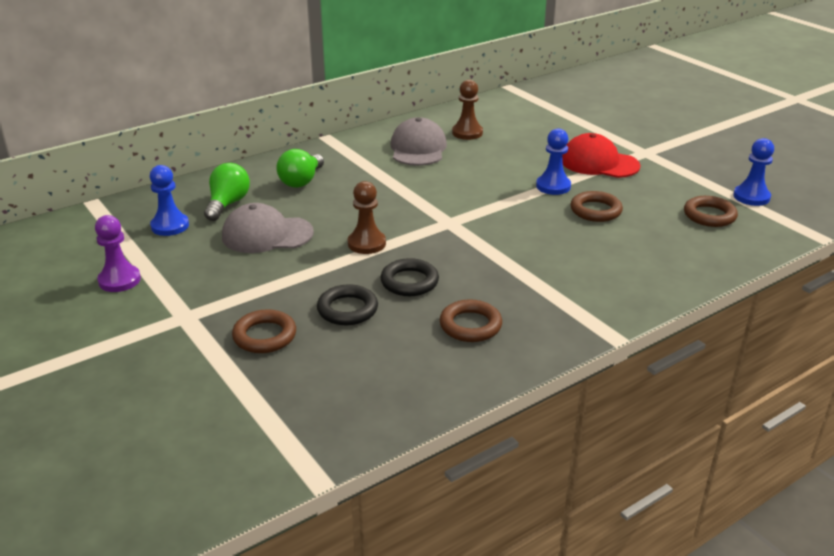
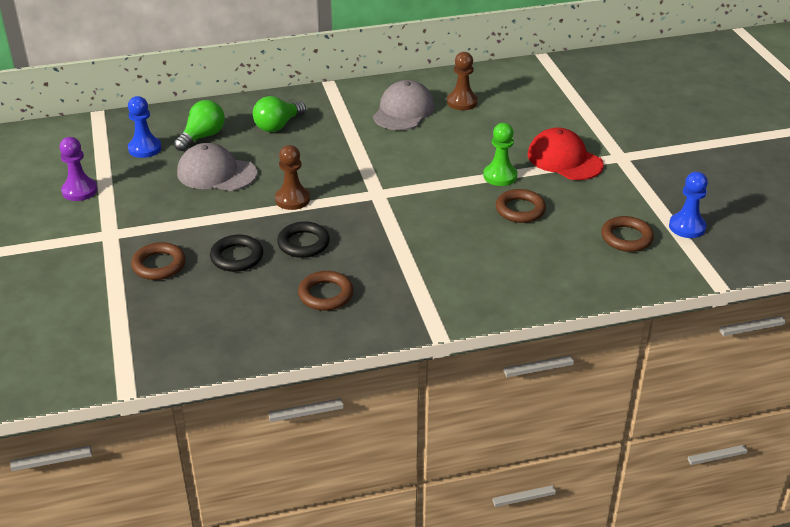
camera: 20 degrees right, 5 degrees up
(553, 186) = (500, 176): blue pawn -> green pawn

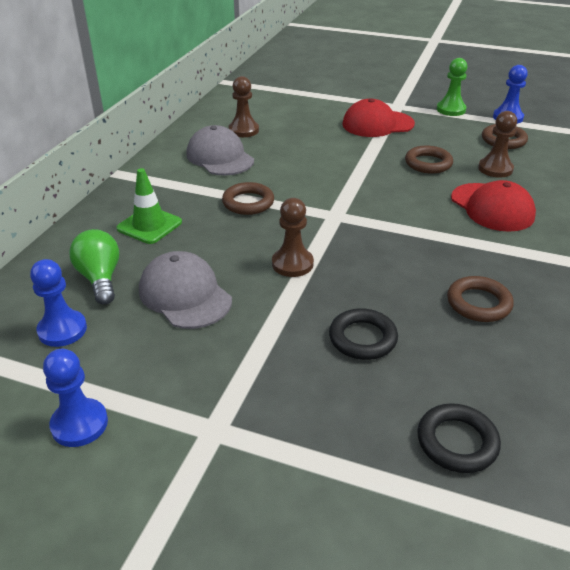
camera: 55 degrees left, 0 degrees up
(79, 191) = (79, 424): purple pawn -> blue pawn
(159, 265) = (324, 407): brown ring -> brown ring (248, 202)
(216, 173) = (185, 295): grey cap -> grey cap turned 90 degrees clockwise
(278, 126) = (149, 225): green light bulb -> green traffic cone
(303, 243) = (378, 285): black ring -> black ring (457, 442)
(479, 265) = (492, 207): none -> red cap
(500, 176) = (371, 154): green pawn -> green pawn (451, 110)
(556, 248) = (495, 169): none -> brown pawn

